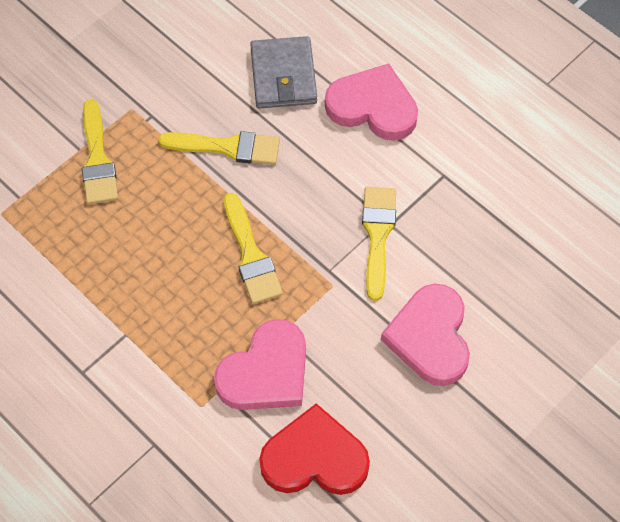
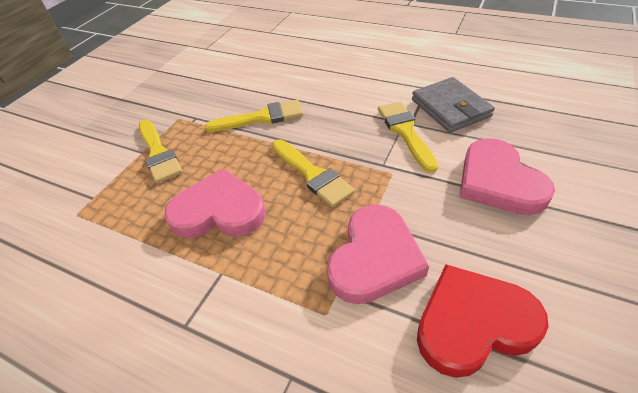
camera: 15 degrees left, 15 degrees down
(283, 76) = (284, 73): grey wallet -> grey wallet (450, 108)
(373, 107) = (354, 71): pink heart -> pink heart (219, 211)

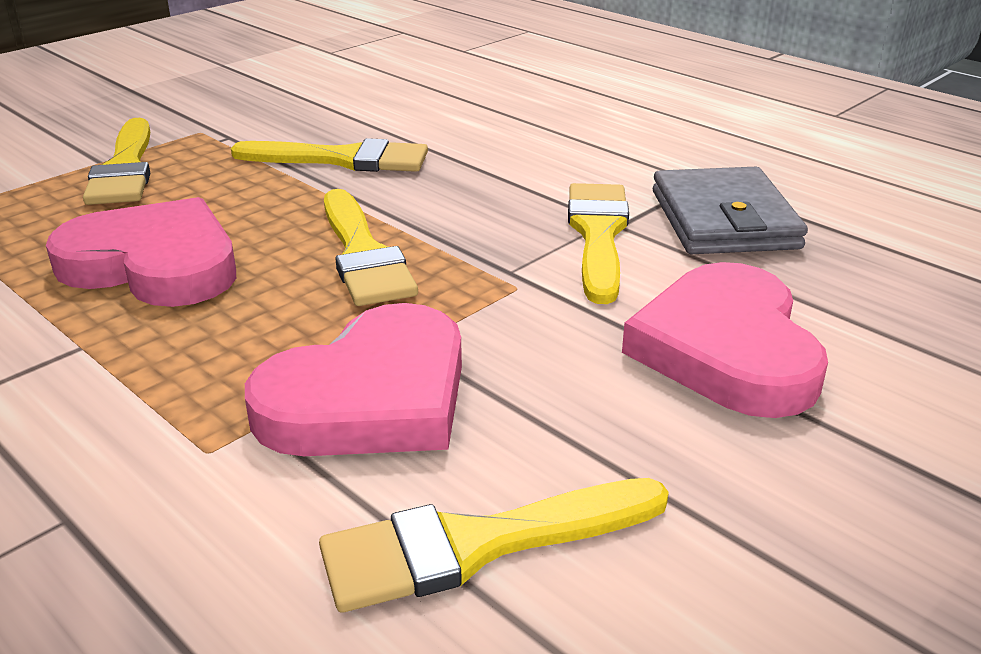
camera: 15 degrees right, 15 degrees down
(473, 323) = (477, 545): red heart -> yellow brush

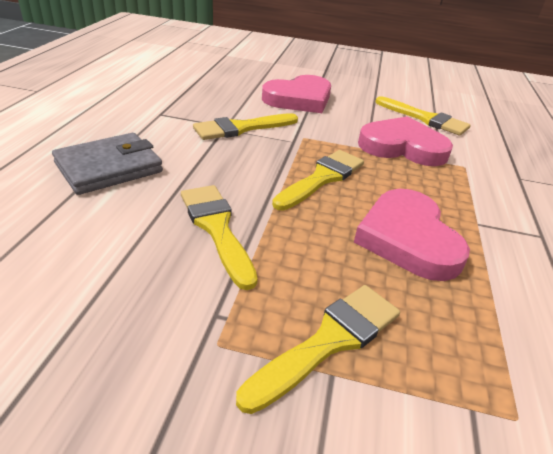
camera: 125 degrees left, 5 degrees up
(723, 219) = (200, 106): grey wallet -> grey wallet (109, 168)

